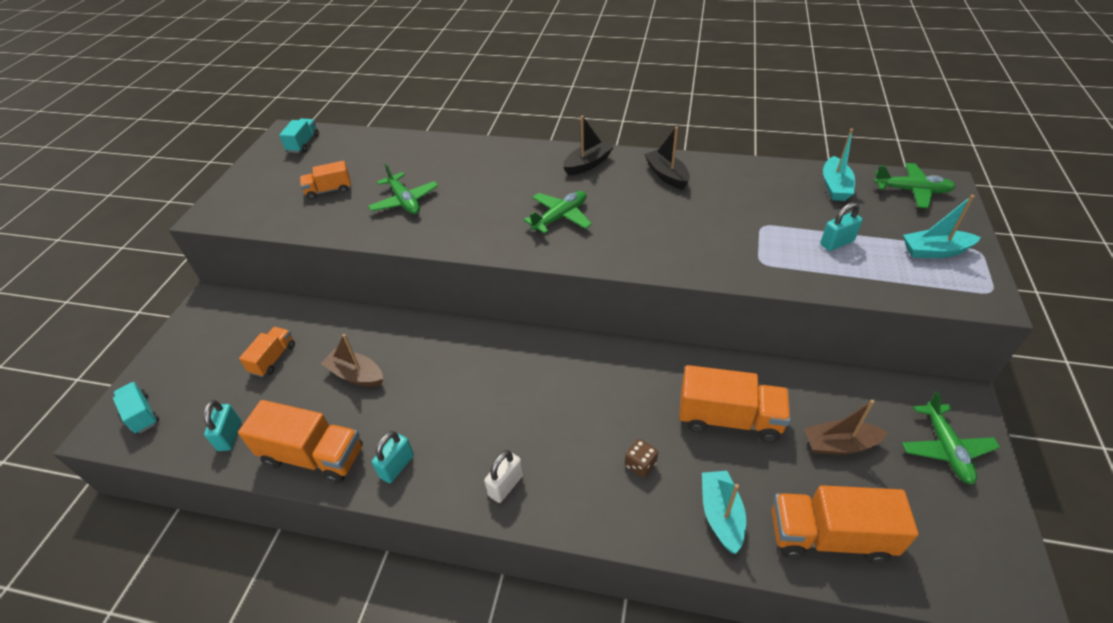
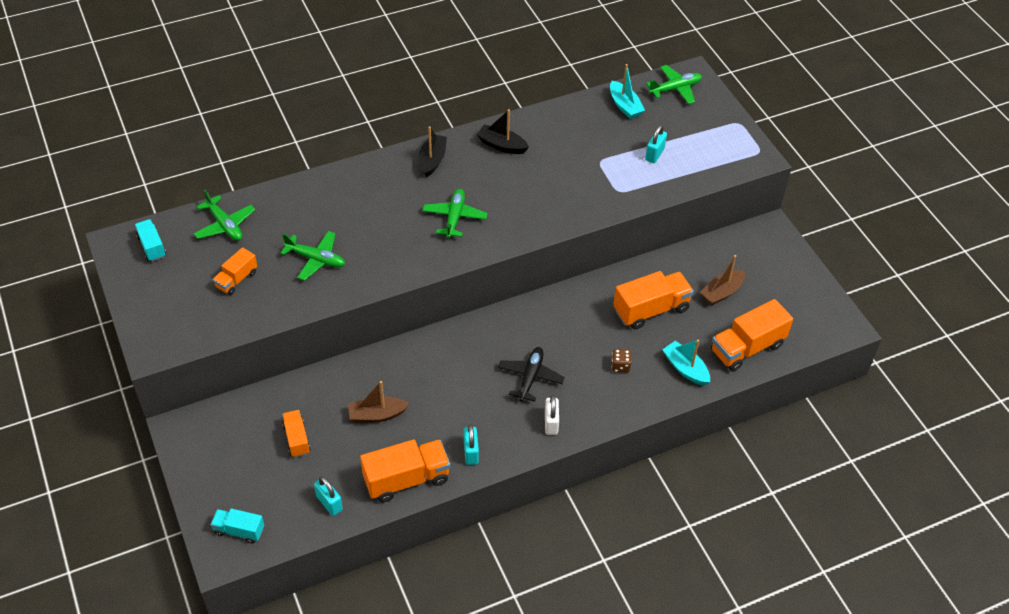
camera: 40 degrees left, 5 degrees up
(530, 420) = (530, 377): none -> black plane
(934, 251) = (715, 135): turquoise boat -> none
(945, 448) = (777, 264): green plane -> green plane (225, 225)

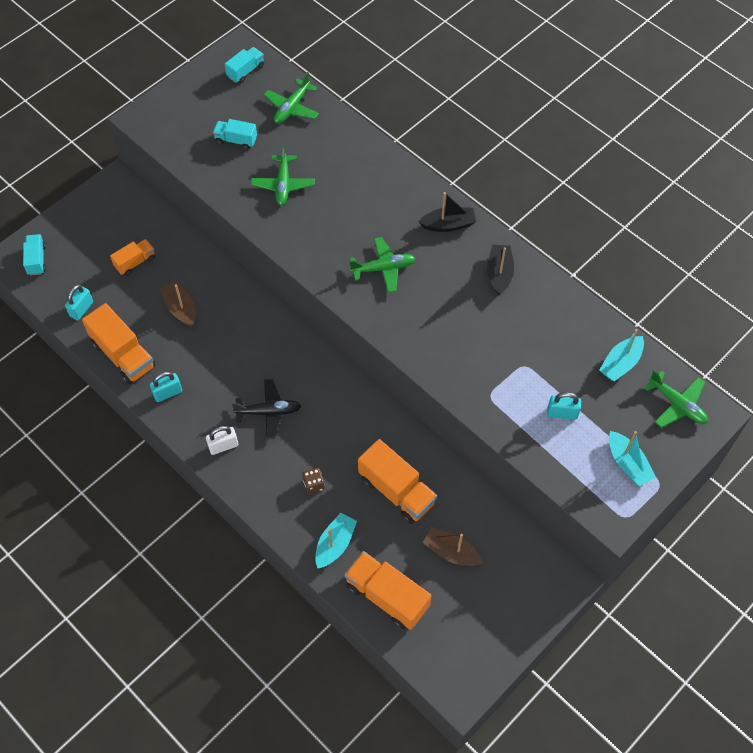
camera: 70 degrees right, 10 degrees up
(236, 279) = (236, 140): orange truck -> turquoise truck
(715, 134) = (627, 463): none -> turquoise boat

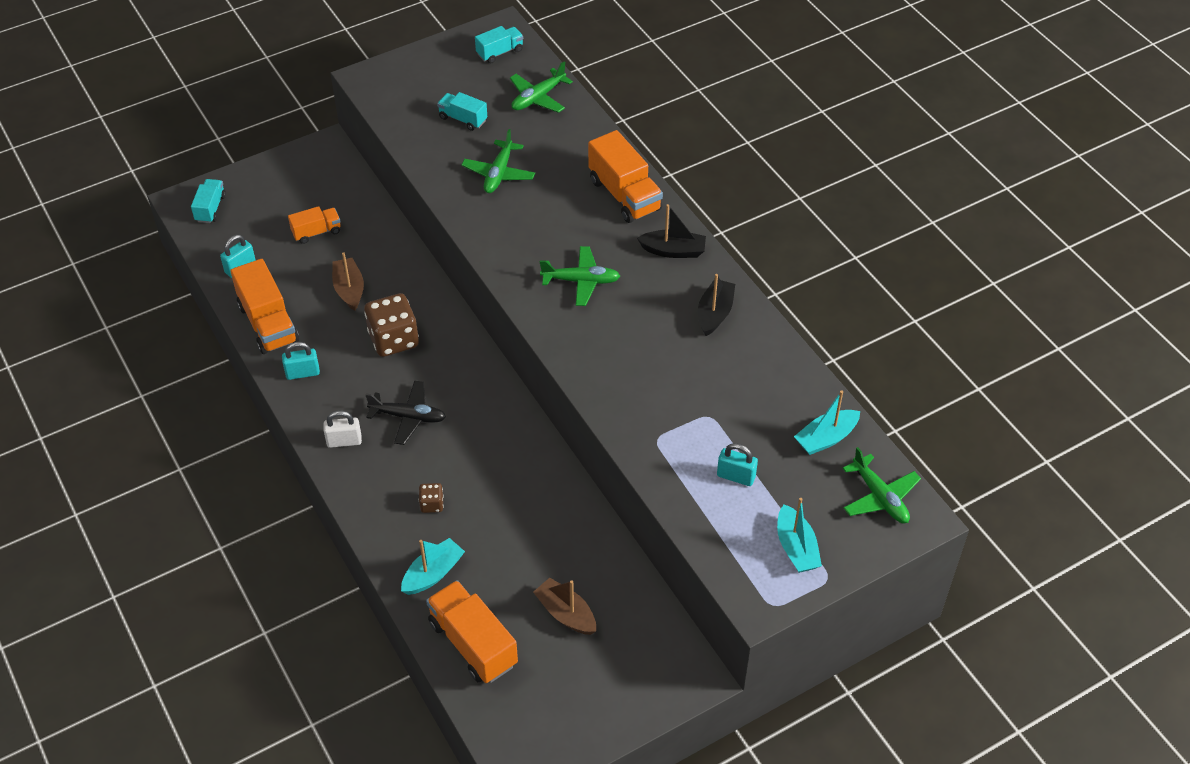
camera: 15 degrees right, 10 degrees down
(233, 345) = (393, 339): none -> brown dice
(396, 491) = (525, 533): orange truck -> orange truck (624, 195)

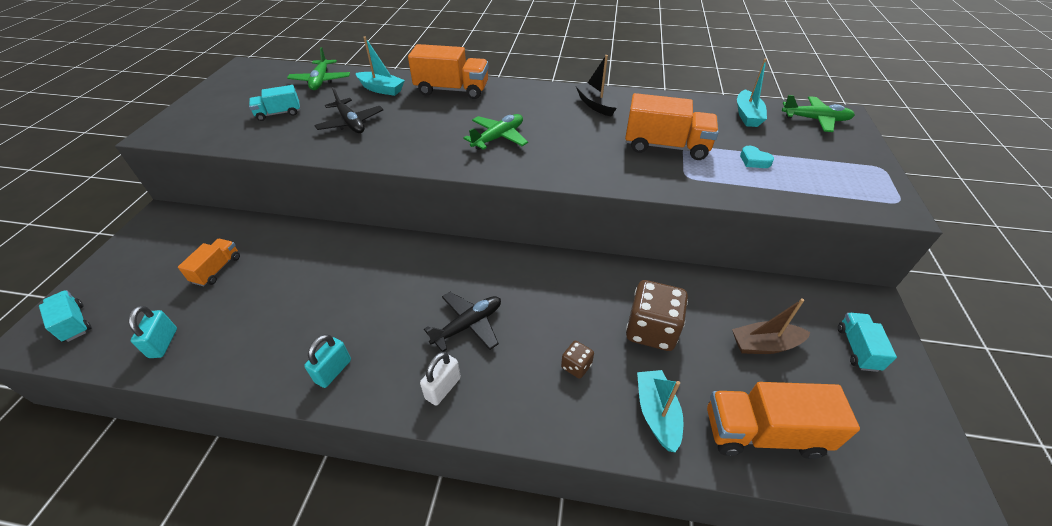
camera: 50 degrees left, 5 degrees down
(268, 323) = (248, 362): orange truck -> orange truck (666, 146)
(349, 289) = (298, 284): brown boat -> none
(393, 339) = (382, 287): brown dice -> brown dice (651, 330)
(499, 173) = (351, 123): green plane -> black plane
(500, 52) = (259, 76): turquoise truck -> turquoise truck (857, 349)
(673, 251) = (524, 95): black boat -> none
(736, 476) = (754, 160): turquoise padlock -> turquoise heart
(796, 548) = (843, 167): turquoise boat -> turquoise boat (381, 89)

